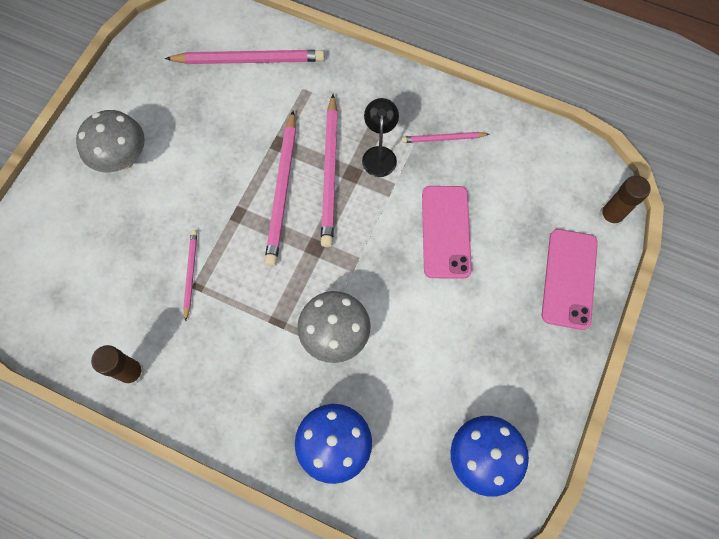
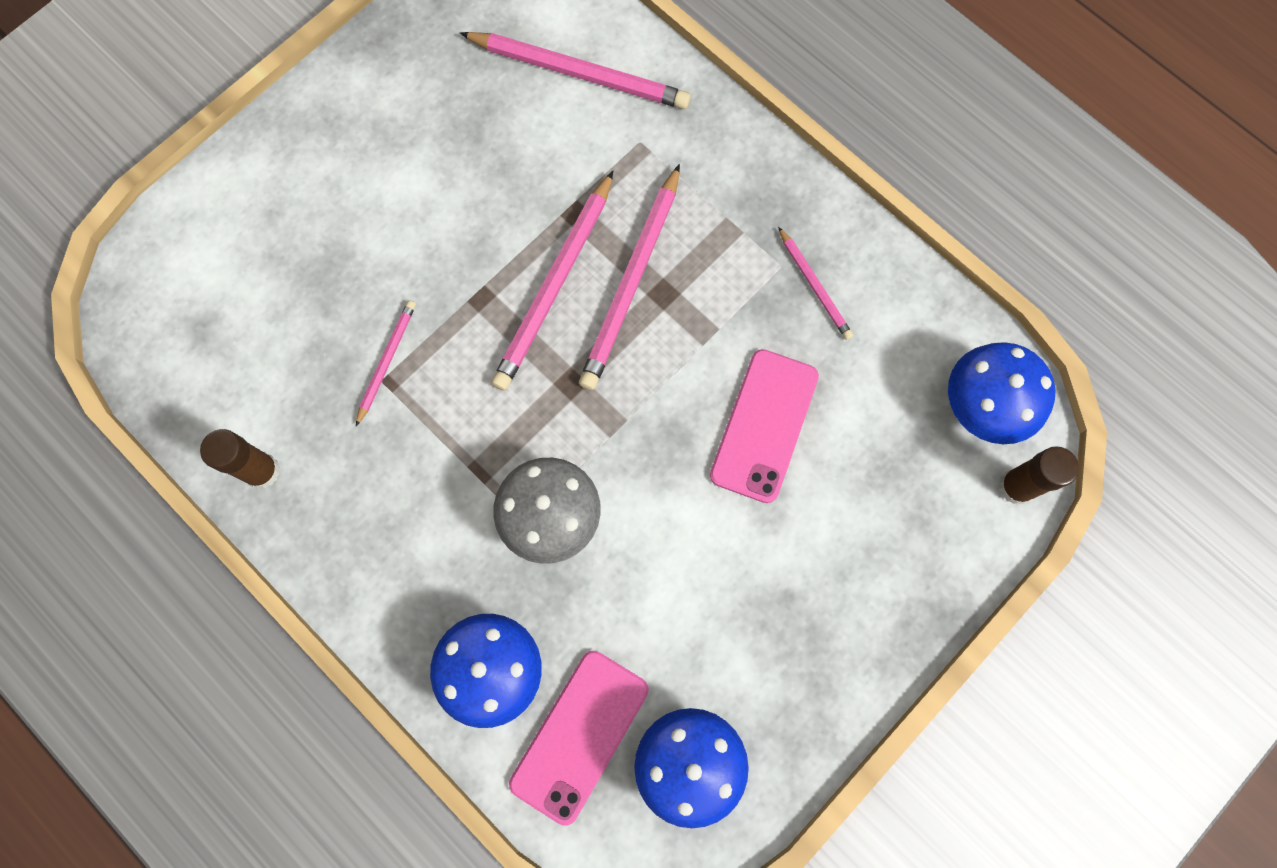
camera: 20 degrees right, 5 degrees up
(123, 159) = (352, 164): grey mushroom -> none
(379, 154) = (713, 278): black lamp -> none
(443, 139) = (815, 286): pink pencil -> pink pencil turned 135 degrees counterclockwise
(569, 278) = (916, 557): pink phone -> pink phone (579, 735)
(571, 176) = (981, 407): none -> blue mushroom

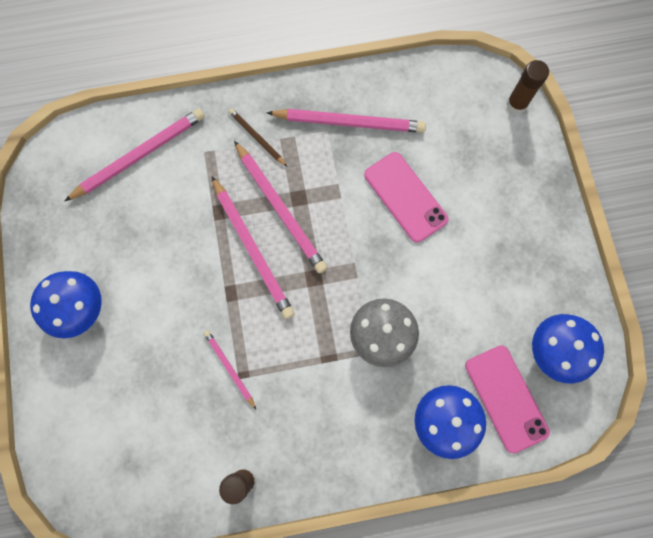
camera: 55 degrees left, 0 degrees up
(705, 189) = (257, 138): none -> brown pencil
(815, 286) = (349, 122): pink pencil -> pink pencil, size x1.88
(981, 407) = (467, 91): blue mushroom -> blue mushroom (81, 310)

